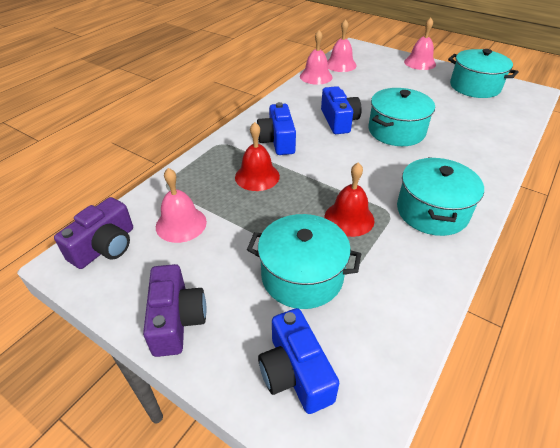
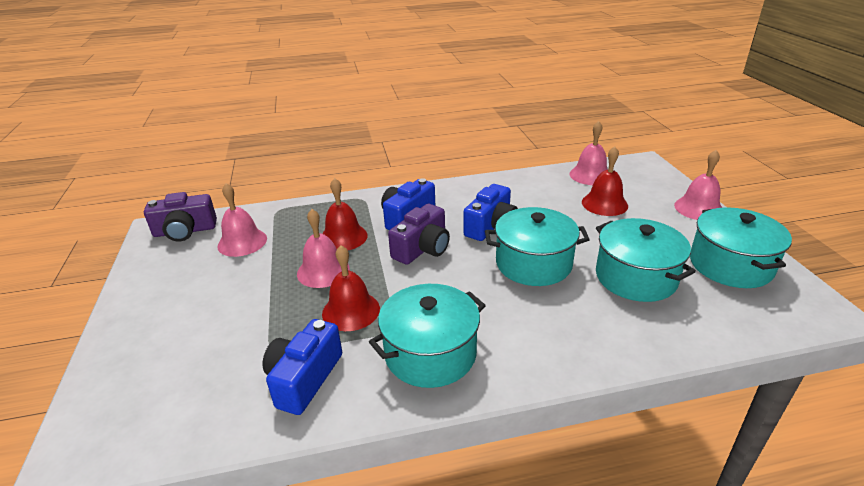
camera: 45 degrees right, 10 degrees down
(176, 320) = (142, 300): purple camera -> purple camera (422, 248)
(295, 372) = (134, 384): blue camera -> blue camera (304, 378)
(302, 276) = (245, 328): turquoise pot -> turquoise pot (635, 277)
(316, 76) = (542, 177): pink bell -> pink bell (323, 271)
(375, 79) = (604, 204): none -> red bell

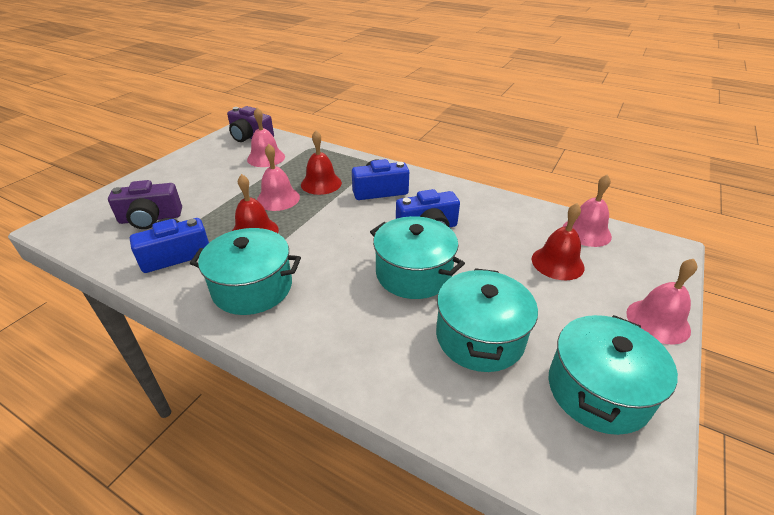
camera: 40 degrees right, 5 degrees up
(422, 248) = (355, 218): purple camera -> purple camera (150, 218)

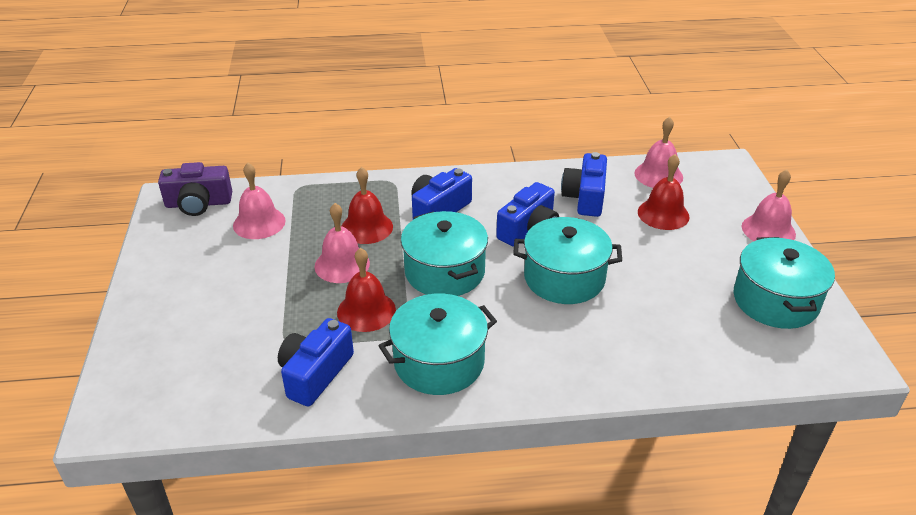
camera: 35 degrees left, 0 degrees up
(150, 218) = (222, 353): purple camera -> none
(480, 337) = (668, 304): turquoise pot -> turquoise pot (444, 272)
(500, 224) = (585, 197): none -> blue camera

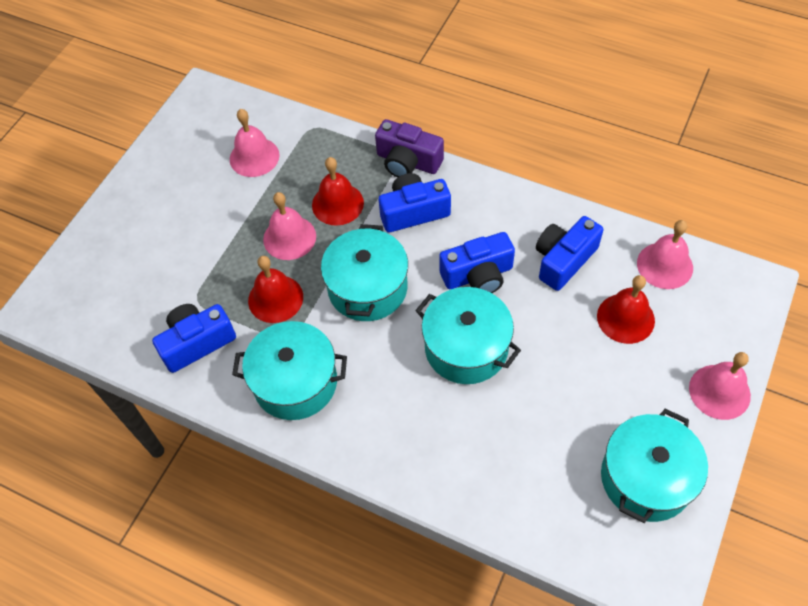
camera: 35 degrees right, 20 degrees up
(198, 203) = (221, 111): purple camera -> purple camera (408, 161)

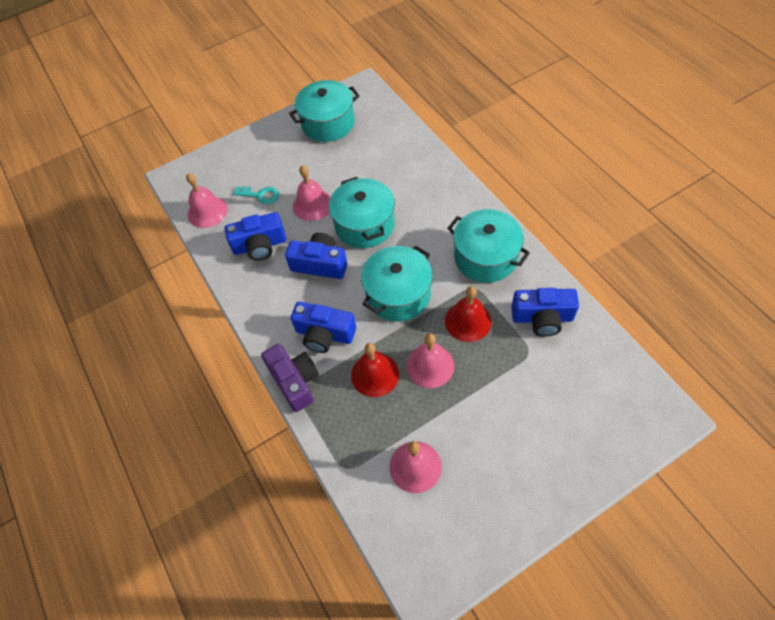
camera: 145 degrees left, 0 degrees up
(625, 318) = (260, 195): red bell -> turquoise key
(719, 391) = (253, 140): pink bell -> pink bell (312, 205)

